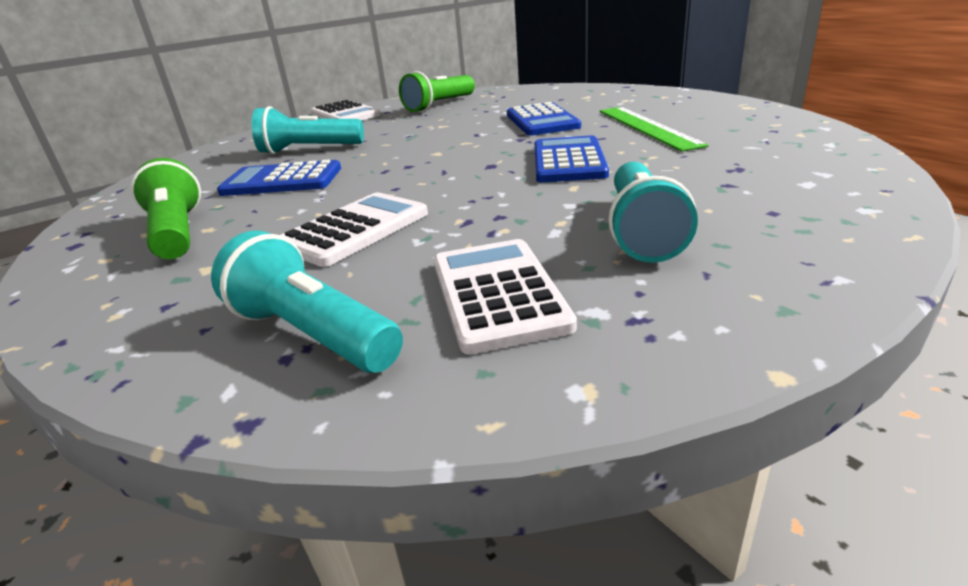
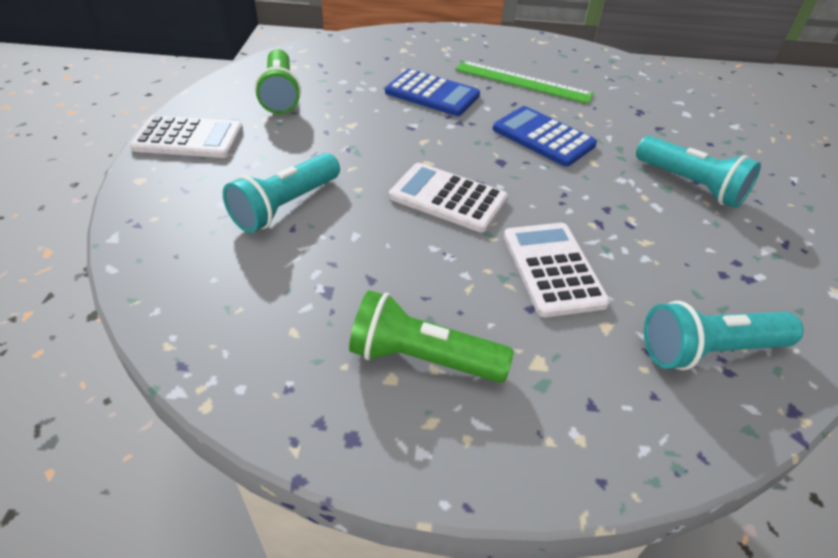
camera: 55 degrees left, 15 degrees up
(282, 181) = (364, 255): blue calculator -> none
(497, 294) = (720, 265): white calculator -> white calculator (448, 198)

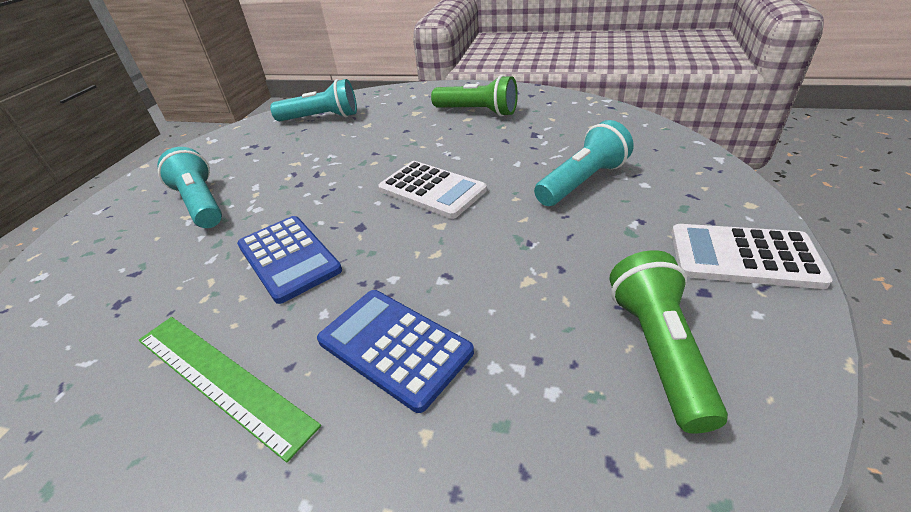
camera: 165 degrees left, 5 degrees down
(552, 269) = (377, 147): white calculator -> none

